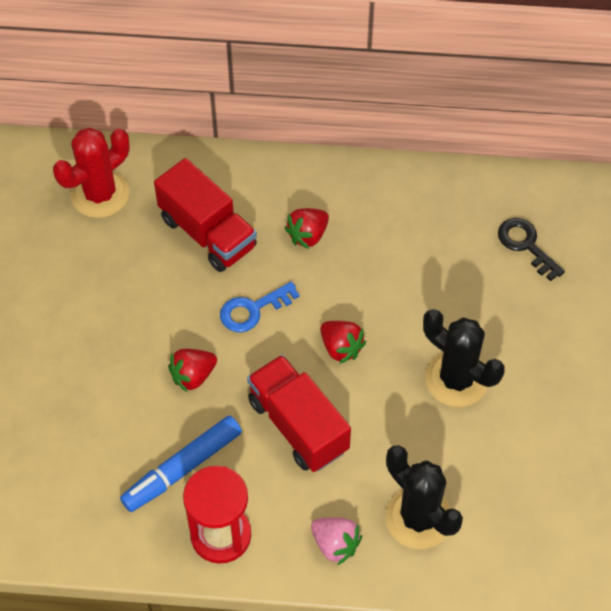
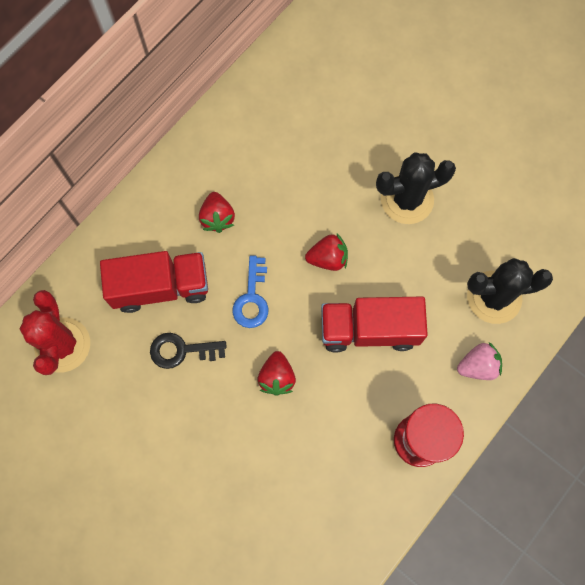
camera: 55 degrees left, 15 degrees up
(182, 468) = (348, 434): blue marker -> none
(526, 245) = (335, 81): black key -> black key (181, 350)

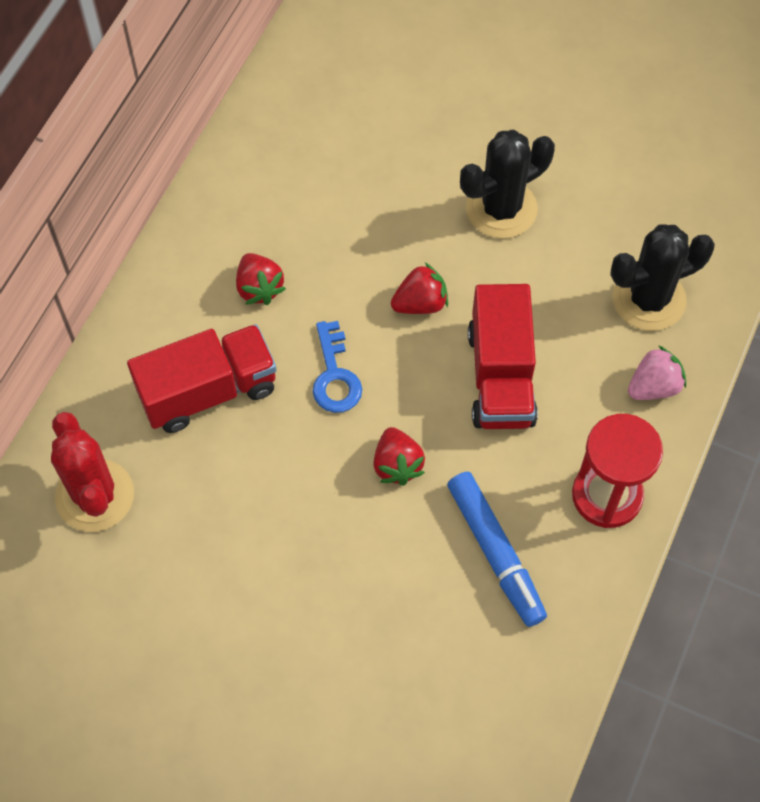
camera: 15 degrees left, 10 degrees down
(181, 350) = (259, 463): black key -> none
(327, 462) = (495, 552): none -> blue marker
(369, 329) = (500, 376): red truck -> red truck turned 75 degrees counterclockwise

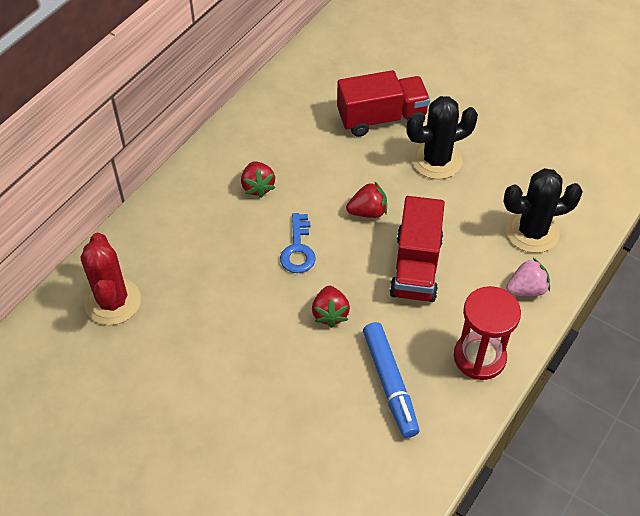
camera: 10 degrees right, 10 degrees down
(208, 391) = (207, 246): red truck -> red truck (381, 118)

